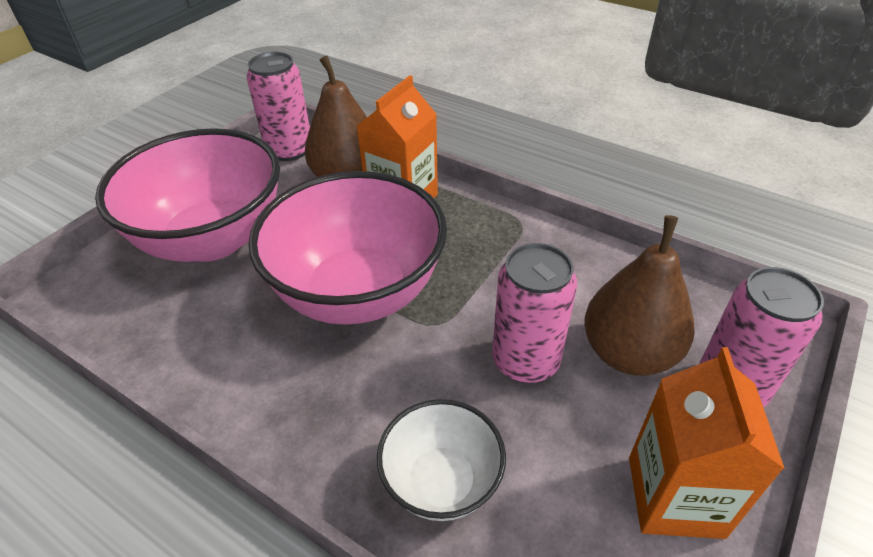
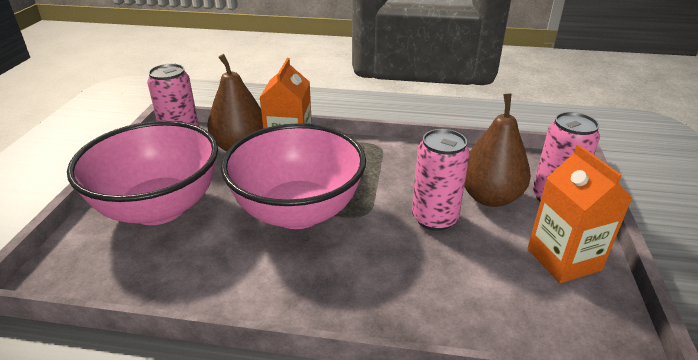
camera: 25 degrees left, 10 degrees down
(441, 482) = (430, 298): white bowl -> none

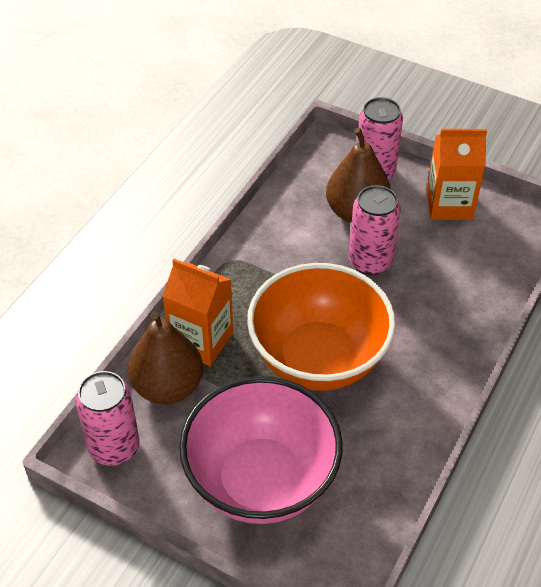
camera: 70 degrees left, 15 degrees up
(298, 211) = (318, 359): pink bowl -> orange bowl

